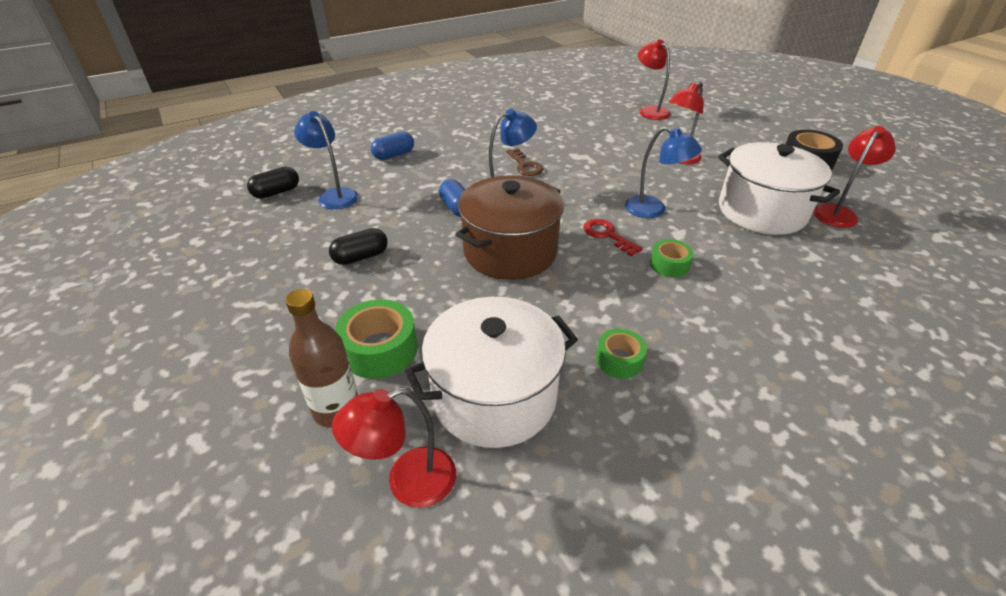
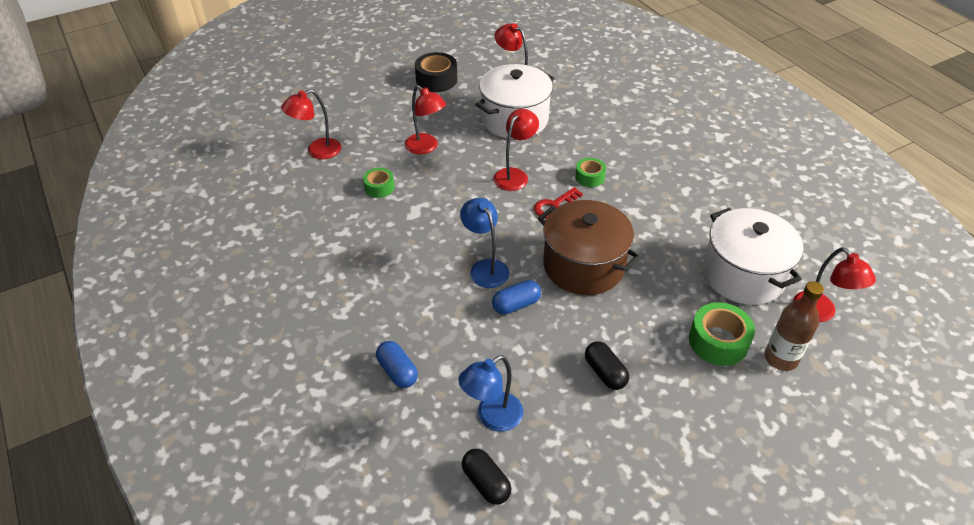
camera: 90 degrees left, 5 degrees up
(525, 165) = (432, 253): brown key -> none
(619, 360) = (695, 214): green tape -> green tape (379, 187)
(653, 210) = (514, 175): blue lamp -> red lamp

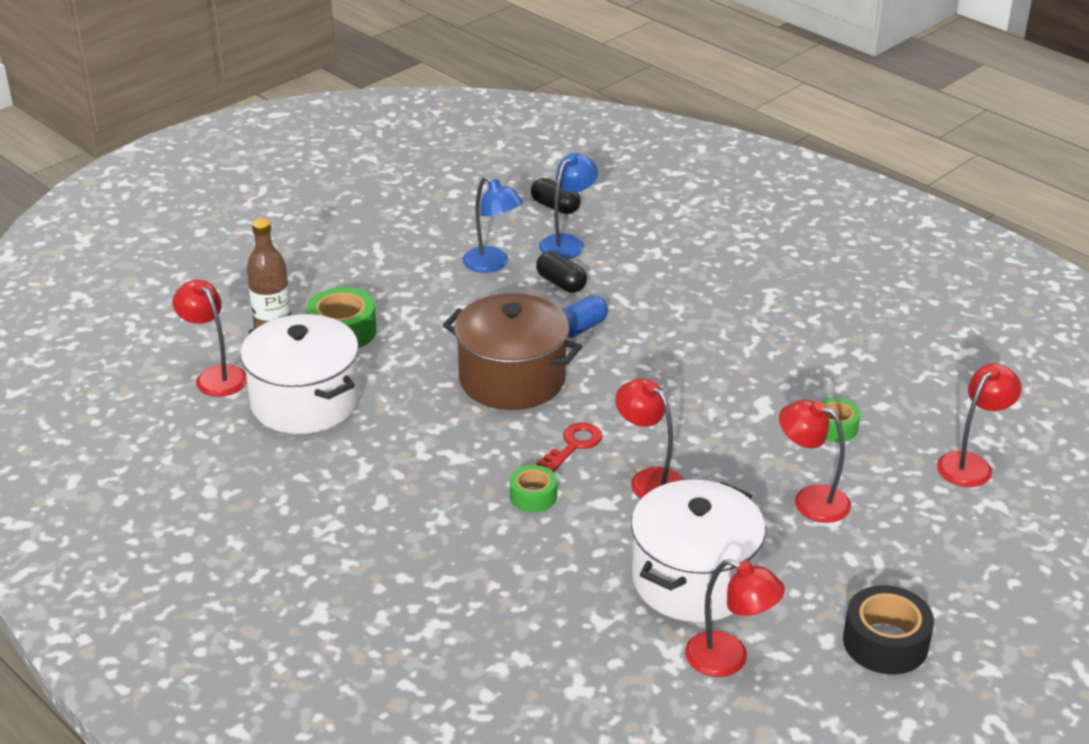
camera: 165 degrees right, 10 degrees down
(397, 371) = (678, 258): blue capsule -> none
(485, 268) = (634, 357): blue lamp -> blue lamp (492, 265)
(514, 175) = (649, 480): red lamp -> red lamp turned 120 degrees clockwise
(605, 372) = (465, 288): black capsule -> black capsule (561, 283)

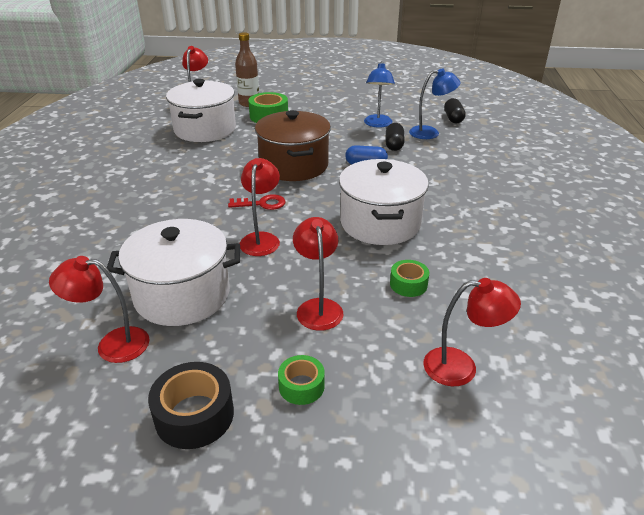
camera: 50 degrees right, 0 degrees up
(533, 496) = (202, 211): green tape -> green tape (301, 386)
(714, 386) = (380, 223): none -> white pot
(729, 659) = (112, 344): red lamp -> red lamp turned 105 degrees clockwise

